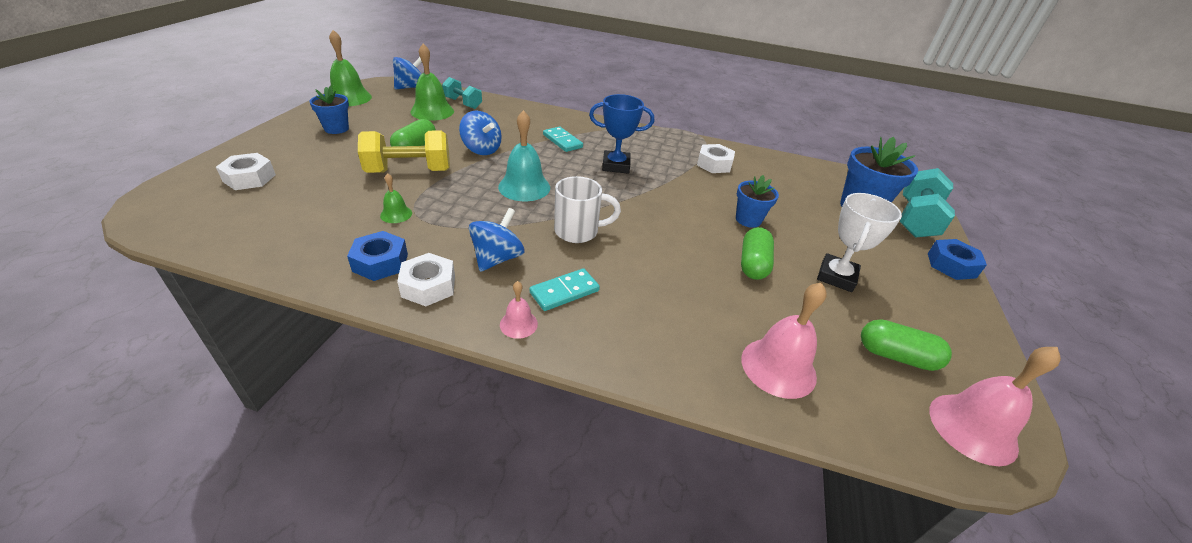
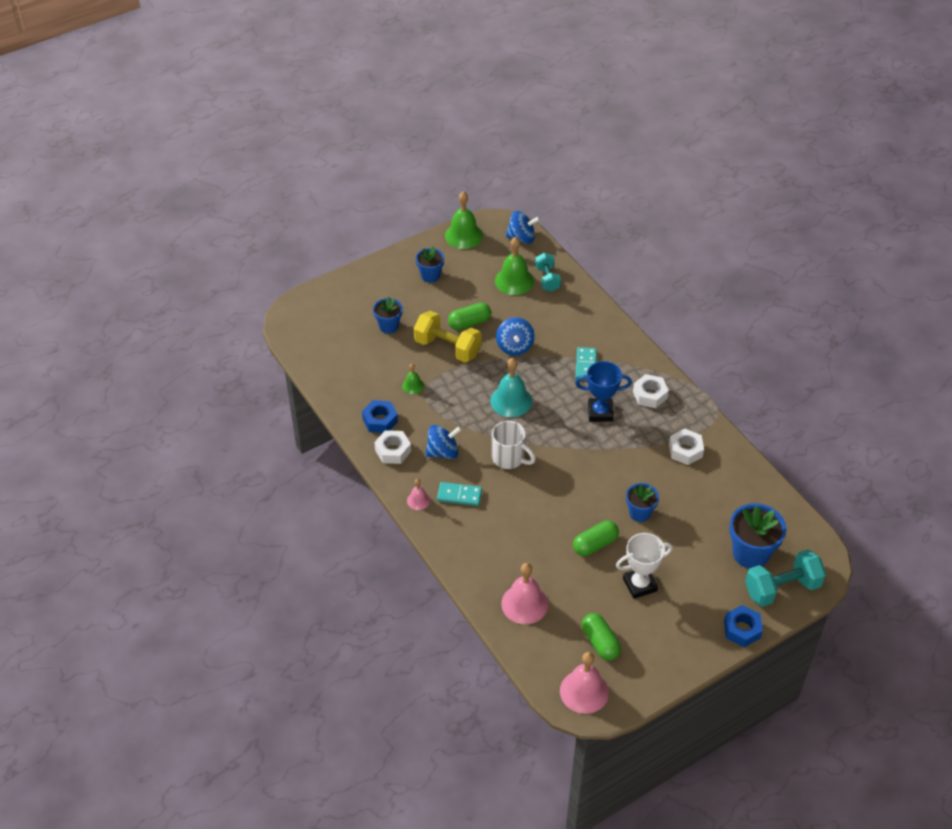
camera: 45 degrees right, 10 degrees up
(249, 178) = (350, 309): white nut -> white nut (649, 395)
(316, 176) = (388, 326): none -> blue flower pot
(616, 165) = (600, 412): blue trophy -> blue trophy turned 45 degrees counterclockwise

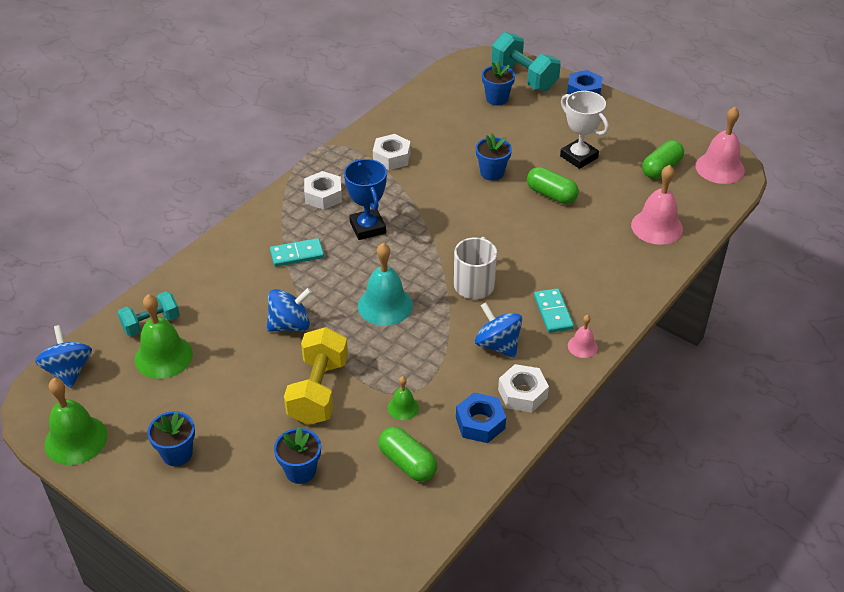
camera: 110 degrees left, 5 degrees down
(469, 323) = (262, 381): green capsule -> green capsule (407, 463)
(750, 553) = (497, 99): blue flower pot -> blue flower pot, size x0.61

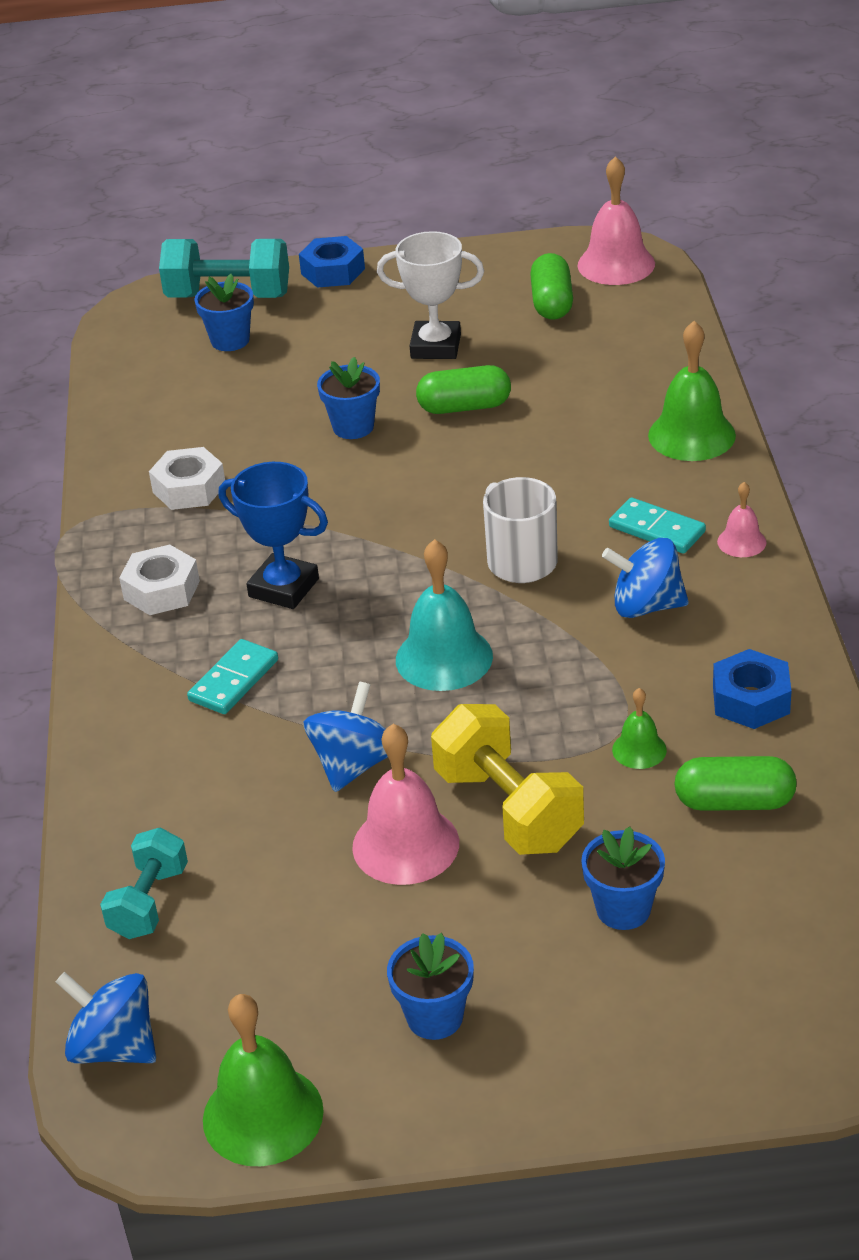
camera: 40 degrees left, 5 degrees down
(163, 356) = (232, 926): green bell -> green bell (691, 435)
(522, 393) = (750, 636): white nut -> none
(657, 227) = (638, 366): pink bell -> pink bell (405, 844)

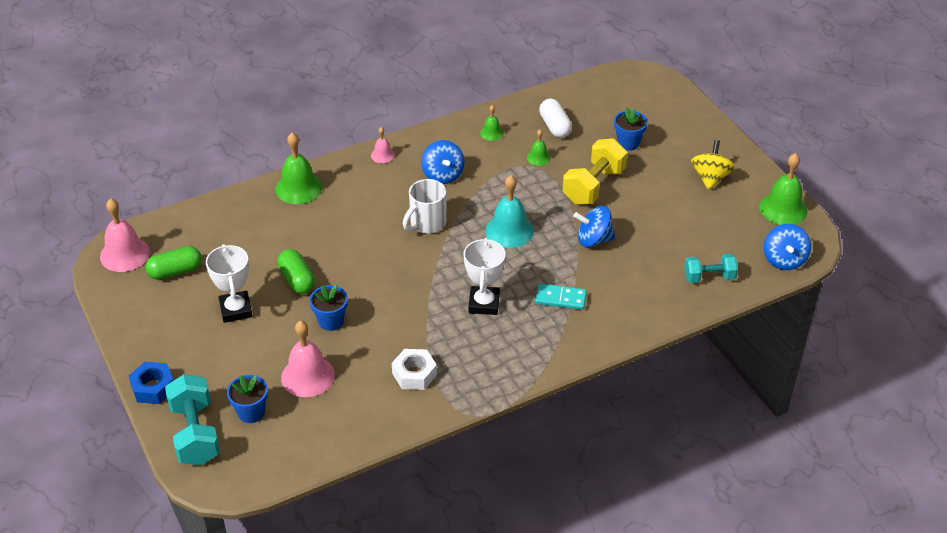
camera: 115 degrees left, 5 degrees up
(161, 590) = (507, 352): white nut -> none
(283, 588) = (484, 303): blue trophy -> white trophy
(405, 844) = (630, 210): pink bell -> pink bell (308, 376)
(435, 1017) = (710, 178): blue flower pot -> yellow spinning top
(656, 529) = (383, 184): turquoise domino -> none
(734, 802) = (555, 126): green capsule -> white capsule
(751, 699) = (491, 133): blue nut -> green bell

